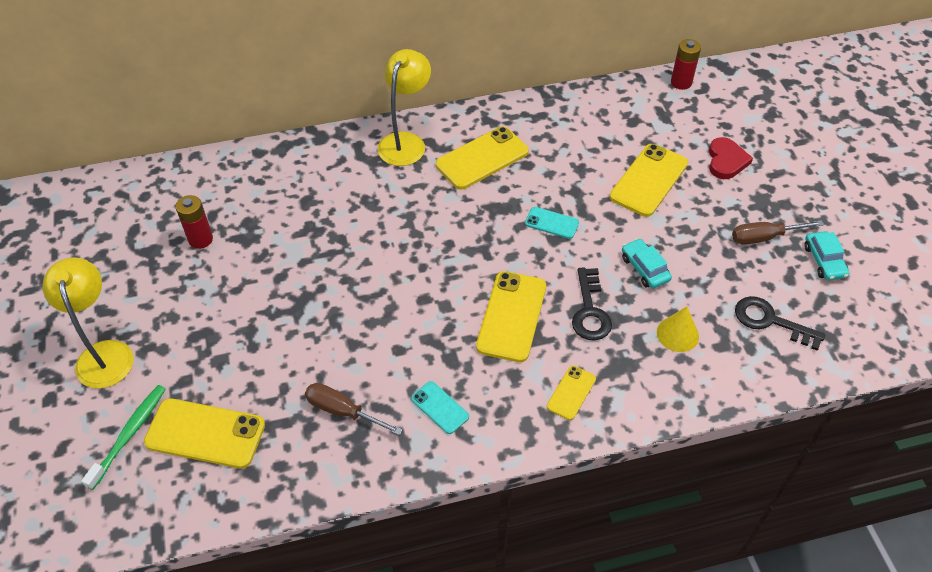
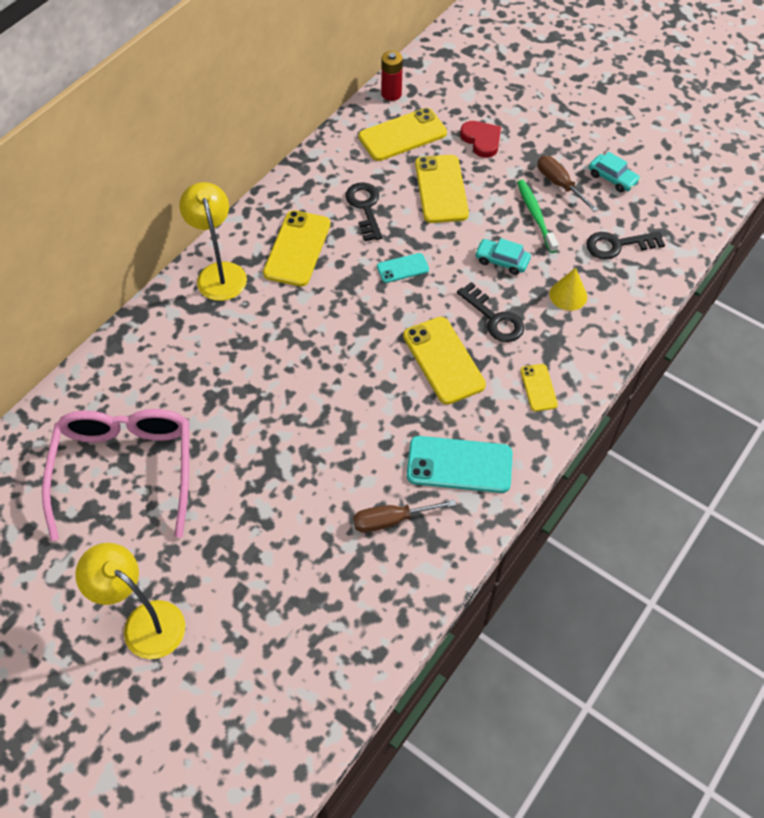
camera: 40 degrees left, 5 degrees up
(129, 434) = (240, 666): green toothbrush -> green toothbrush (535, 215)
(200, 239) = (125, 470): red battery -> pink glasses
(205, 433) = (302, 617): yellow phone -> yellow phone (402, 135)
(440, 407) = (459, 465): turquoise phone -> turquoise phone, size x1.86
(568, 158) = (365, 207): none -> black key
(764, 237) = (559, 184): brown screwdriver -> brown screwdriver turned 105 degrees clockwise

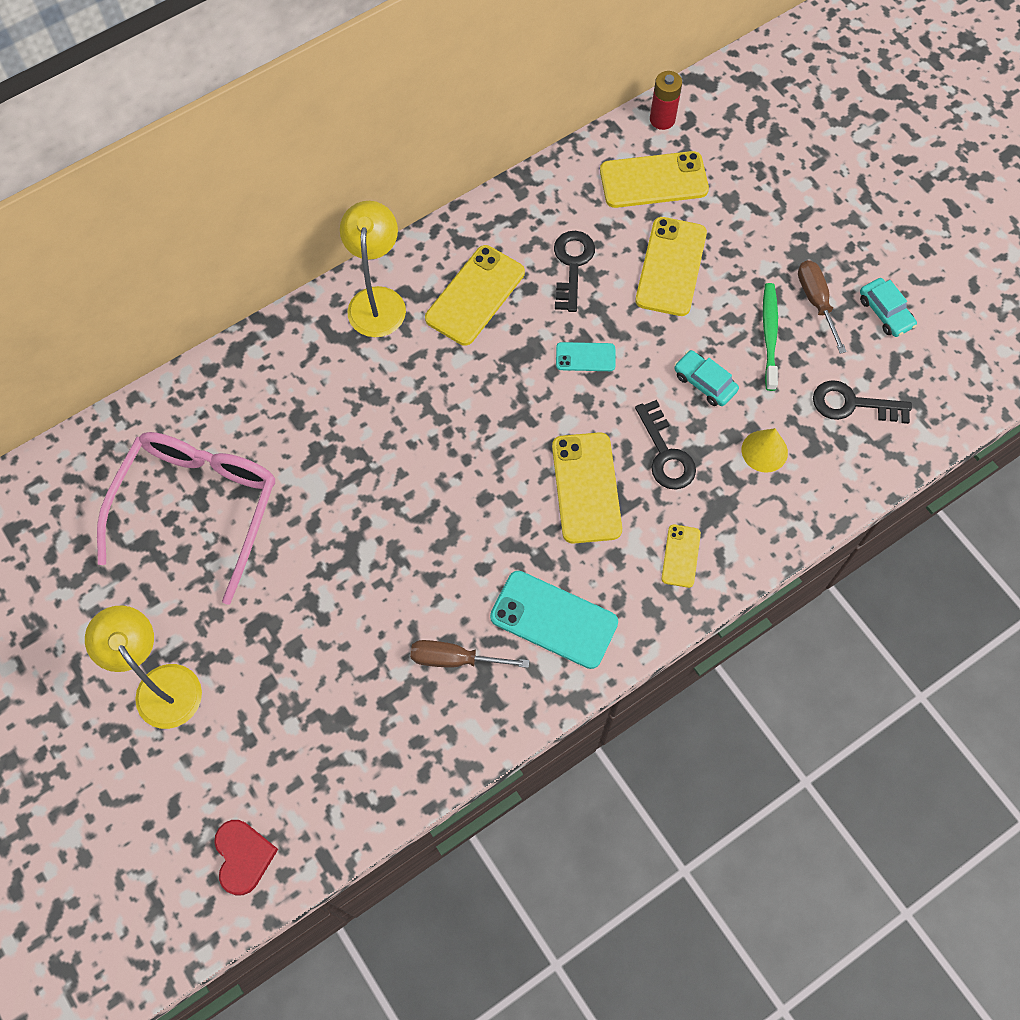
camera: 20 degrees right, 10 degrees up
(481, 140) = (746, 214): red heart -> red heart (243, 856)

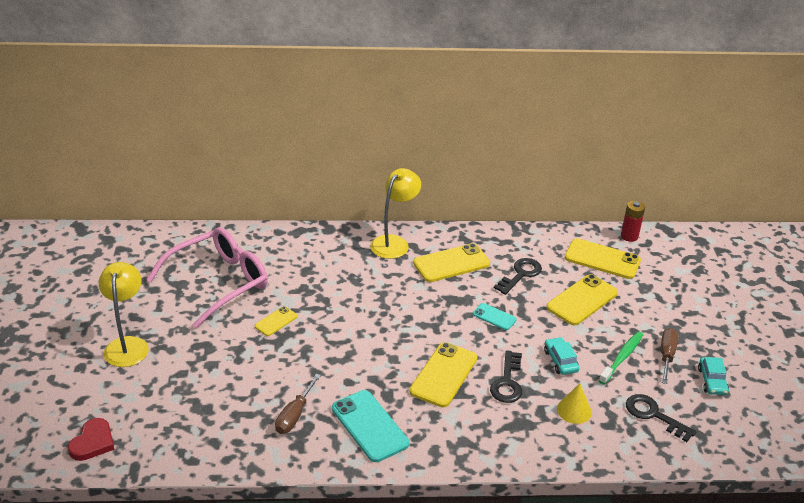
camera: 30 degrees right, 30 degrees down
(455, 659) = (294, 415): brown screwdriver -> brown screwdriver turned 105 degrees counterclockwise
(681, 556) = (476, 435): yellow phone -> yellow phone (276, 321)

